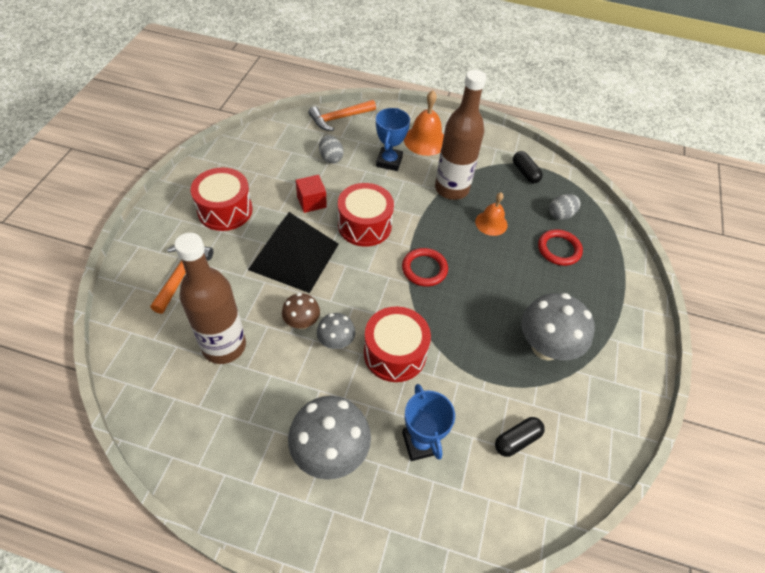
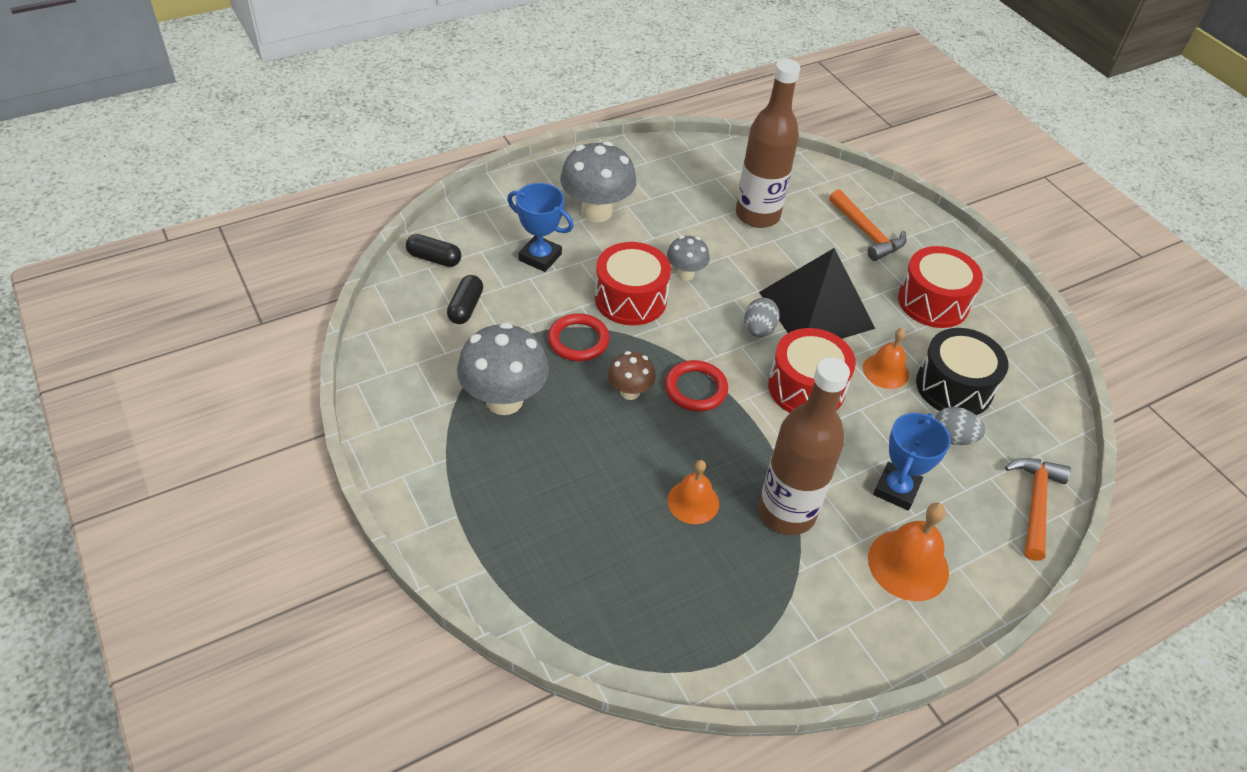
camera: 135 degrees right, 5 degrees down
(292, 172) = (954, 387): none -> black drum
(302, 323) = (730, 267): brown mushroom -> brown mushroom (630, 392)
(311, 202) = (885, 371): red cube -> orange bell
(389, 161) = (896, 489): blue trophy -> blue trophy turned 60 degrees clockwise
(525, 173) = (737, 627): black capsule -> black capsule (434, 258)
(559, 249) = (585, 530): red ring -> red ring (578, 340)
(561, 215) = (627, 590): grey egg -> grey egg (758, 330)

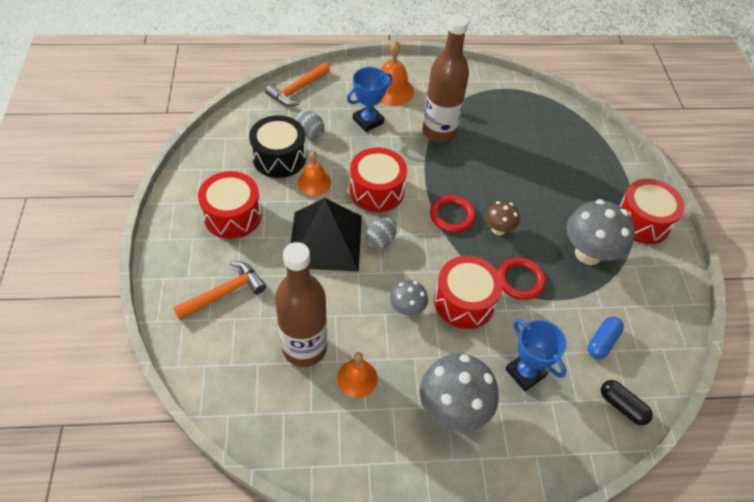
camera: 155 degrees left, 5 degrees up
(437, 473) = (642, 221): none -> red drum
(465, 307) = (602, 342): black capsule -> blue capsule
(693, 502) = (490, 154): orange bell -> orange bell (357, 378)
(866, 233) = (224, 293): orange hammer -> orange hammer turned 60 degrees clockwise

